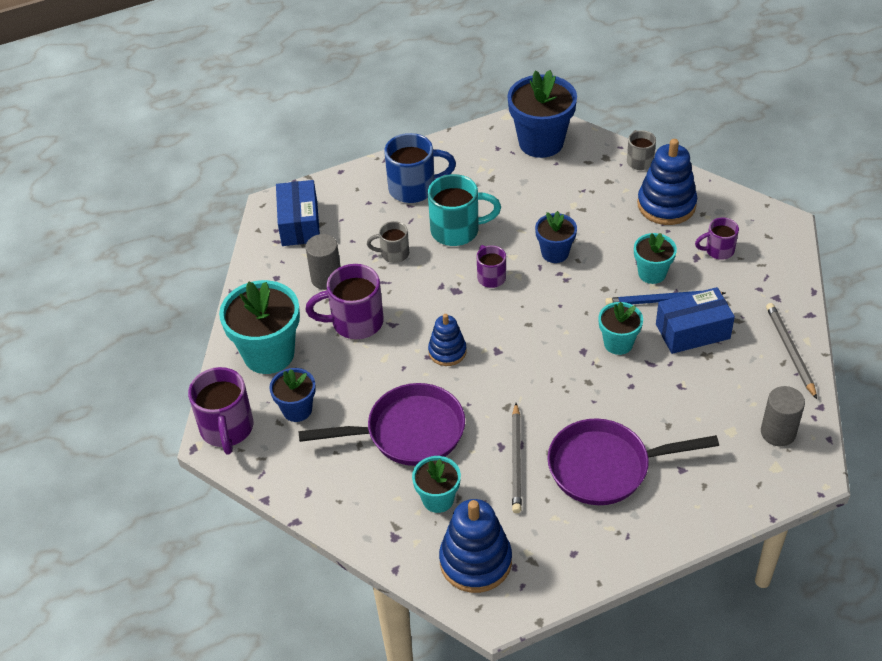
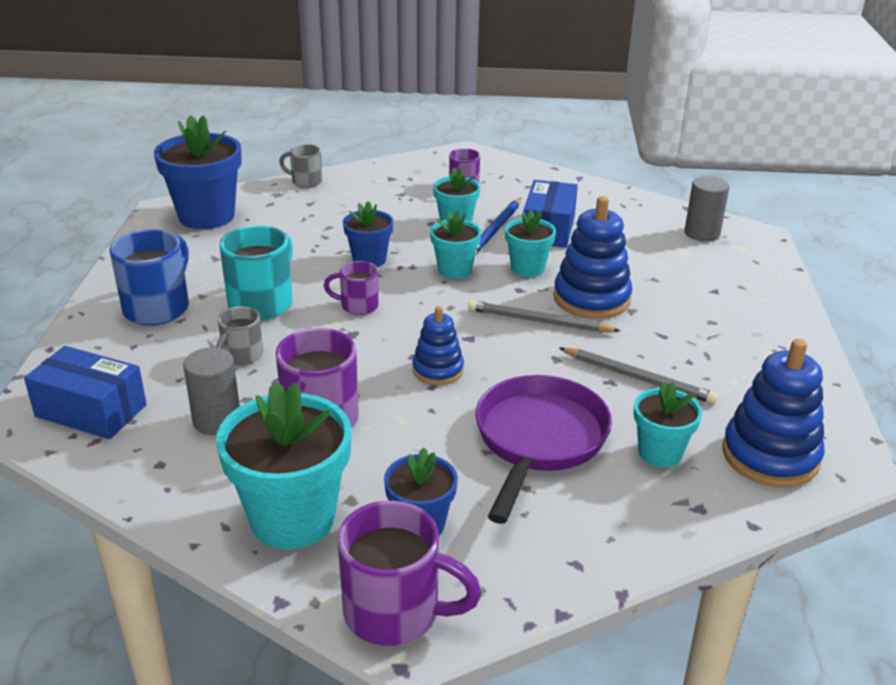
camera: 65 degrees left, 15 degrees down
(580, 304) = (454, 270): none -> turquoise flower pot
(605, 467) = (685, 328): purple pan -> none
(666, 205) = (378, 189): blue stacking toy -> blue stacking toy (591, 299)
(790, 351) = (612, 198): grey pencil -> grey pencil (539, 321)

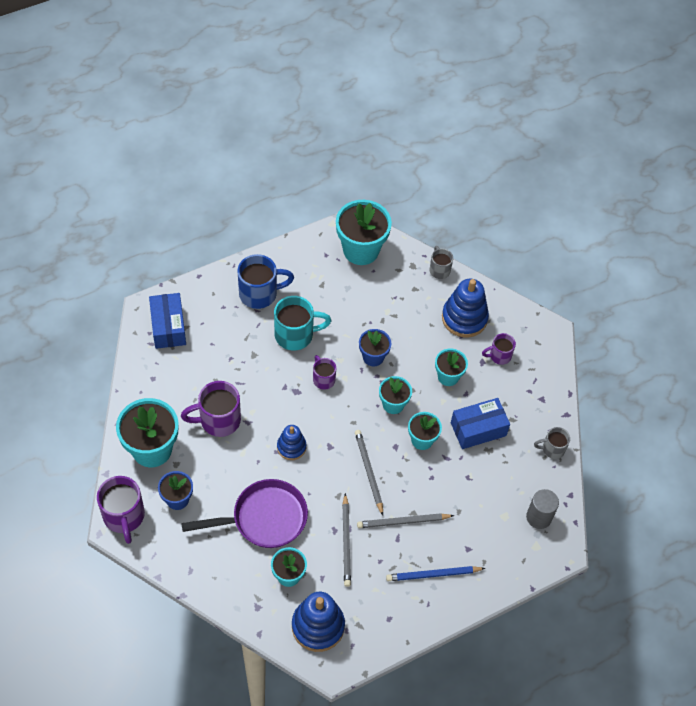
camera: 55 degrees right, 25 degrees up
(206, 216) = (361, 250): blue flower pot -> turquoise flower pot
(217, 421) = (193, 379): grey cylinder -> none
(241, 356) = (246, 356): grey mug -> grey mug (552, 449)
(495, 230) = (456, 401): blue pencil -> blue pencil (433, 575)
(591, 299) = (411, 487): blue stacking toy -> blue stacking toy (464, 318)
(639, 322) = (403, 522): none -> grey pencil

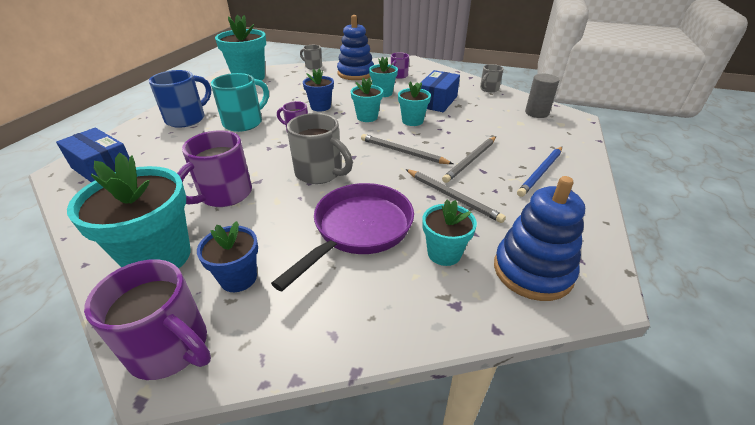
camera: 40 degrees left, 20 degrees down
(291, 447) = (320, 173): blue stacking toy -> grey mug

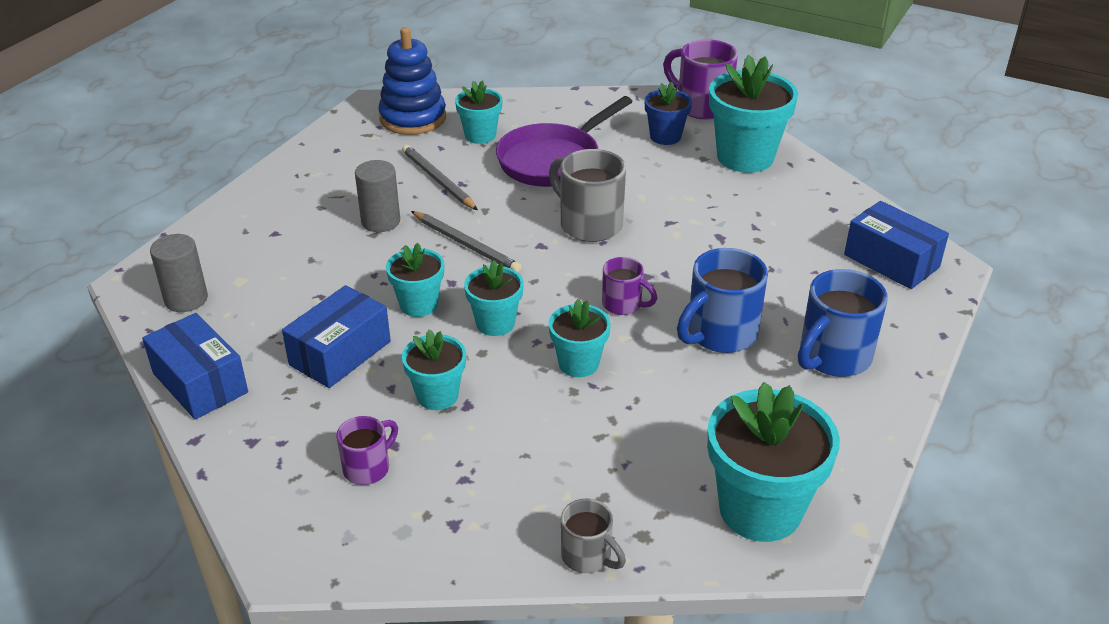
camera: 170 degrees left, 0 degrees up
(224, 195) = (705, 208): purple mug -> none
(244, 122) = (720, 334): turquoise mug -> blue mug
(320, 107) = (578, 363): blue flower pot -> turquoise flower pot
(356, 73) = (474, 495): blue stacking toy -> none
(470, 160) = (380, 221): grey pencil -> grey cylinder
(488, 89) = (200, 383): grey mug -> blue box
(541, 172) = (307, 196): blue pencil -> none

